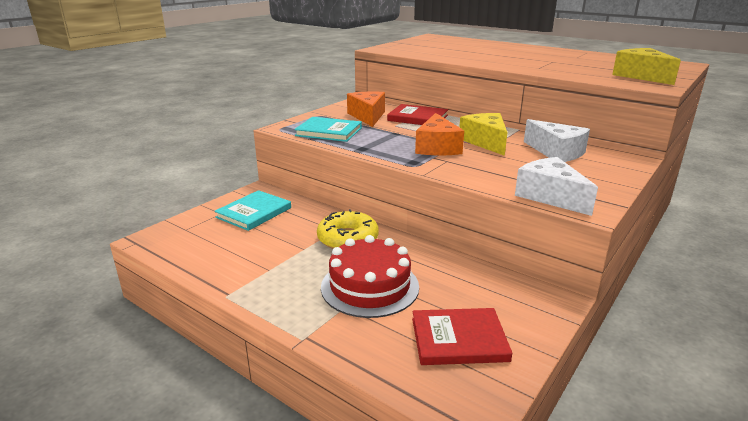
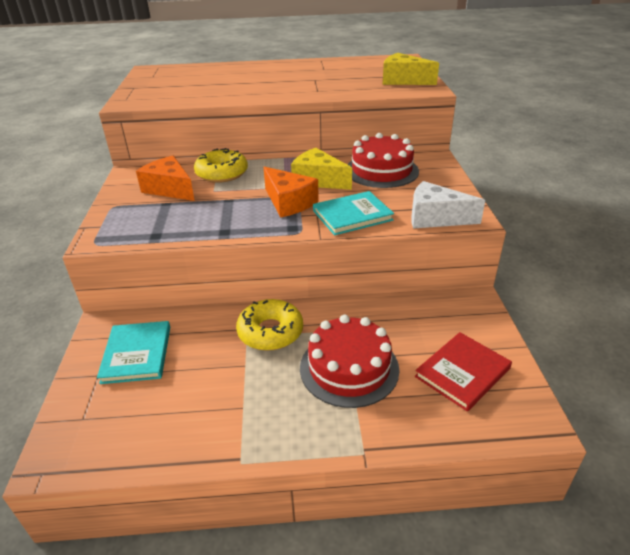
camera: 40 degrees left, 10 degrees up
(329, 132) = (159, 225): turquoise book -> turquoise book (352, 215)
(417, 118) = (222, 173): red book -> yellow donut
(556, 152) = (381, 170): white cheese -> red cake

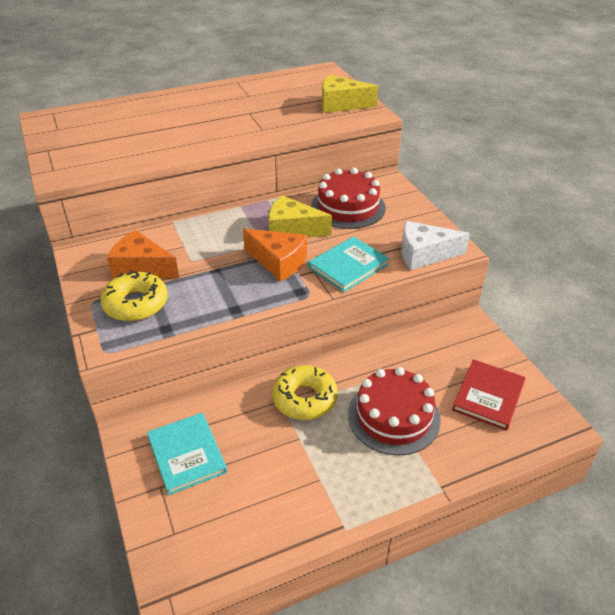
camera: 20 degrees left, 5 degrees up
(222, 173) = (186, 237): yellow donut -> yellow donut (136, 304)

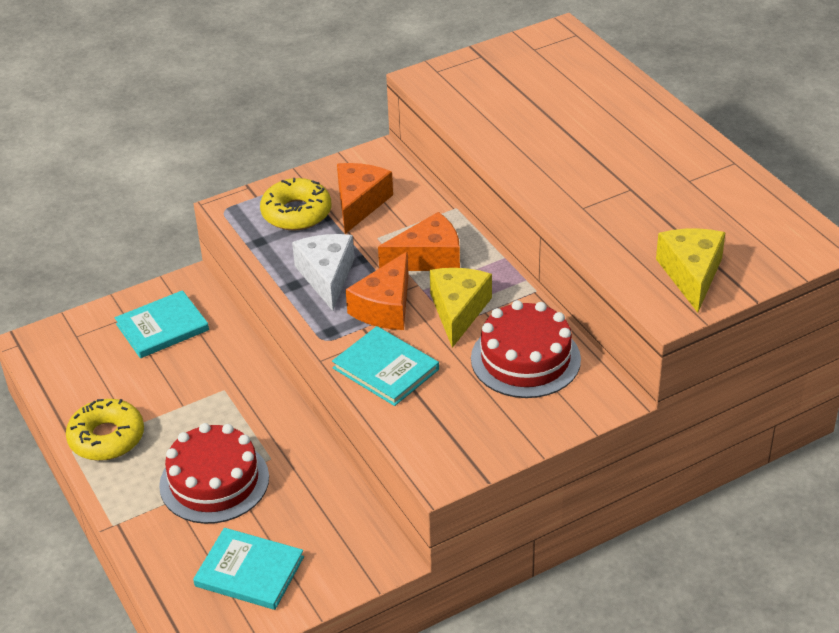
camera: 85 degrees right, 0 degrees up
(227, 238) = (428, 258): none -> orange cheese
(304, 398) = (239, 404): yellow donut -> yellow donut (107, 438)
(424, 254) = (422, 441): white cheese -> white cheese (326, 276)
(488, 396) = (249, 571): red book -> turquoise book

